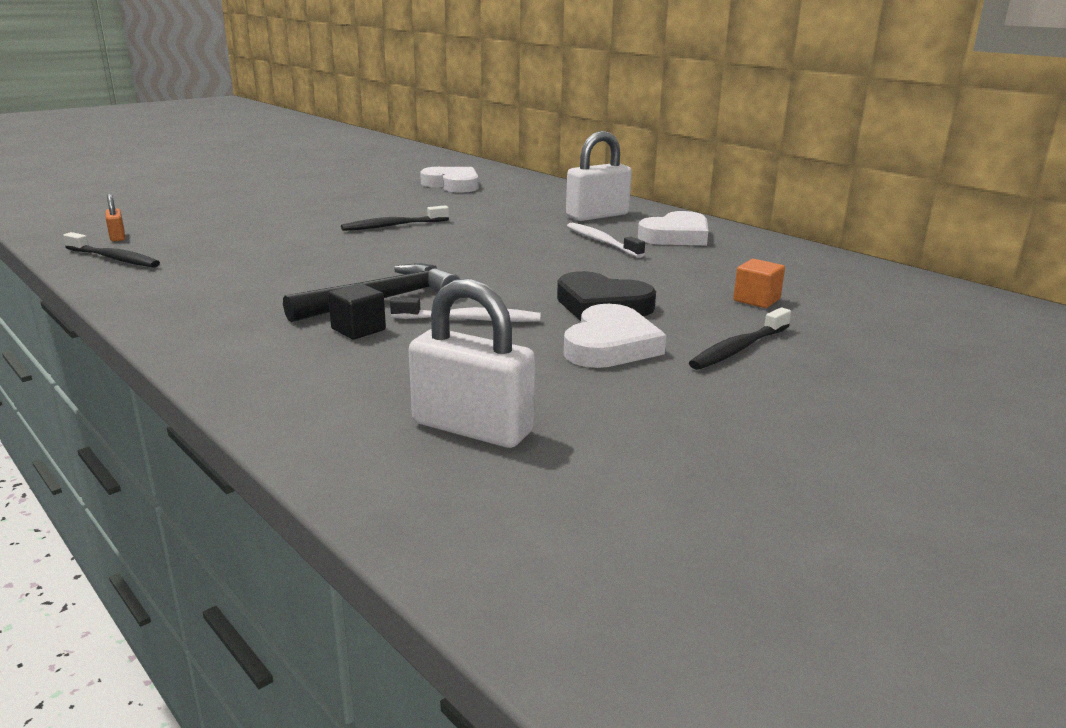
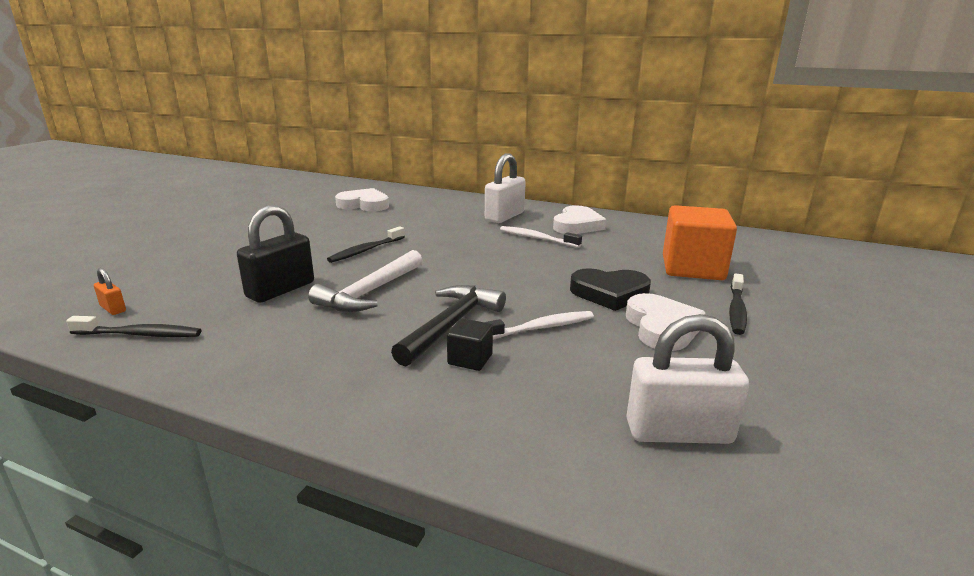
camera: 25 degrees left, 0 degrees up
(267, 246) = (281, 290): none -> black padlock
(346, 260) = (370, 292): none -> white hammer
(756, 300) = (692, 268): orange cube -> orange cube, size x2.17

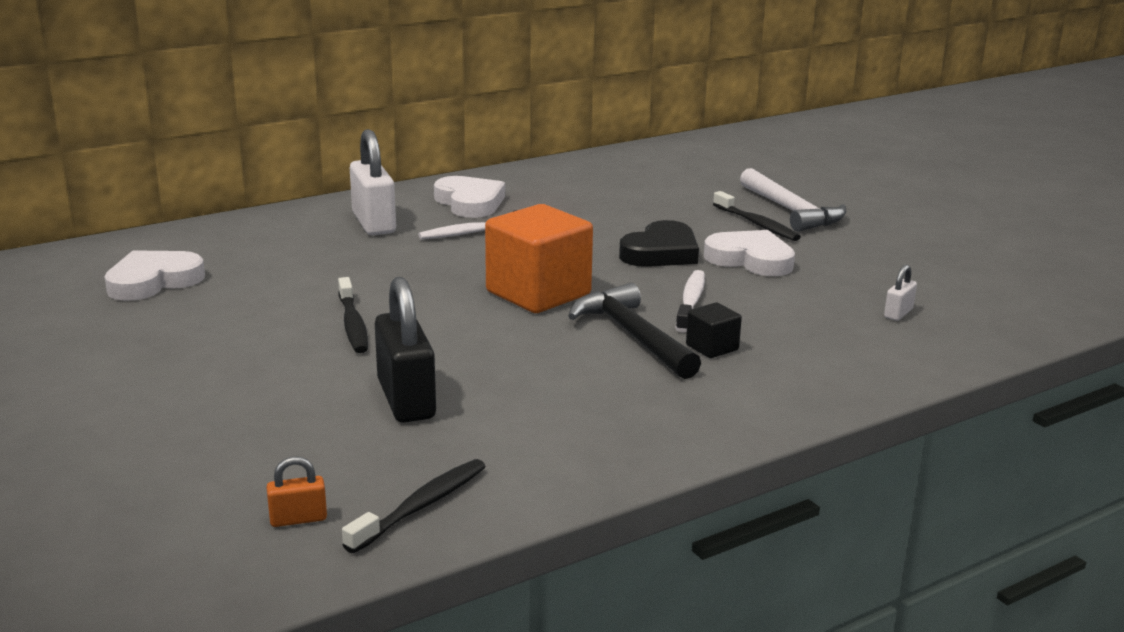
camera: 55 degrees left, 0 degrees up
(370, 292) = (492, 352): white hammer -> white hammer (791, 211)
(678, 432) = (898, 313): white padlock -> white padlock, size x0.47
(692, 268) = (657, 204): orange cube -> orange cube (538, 293)

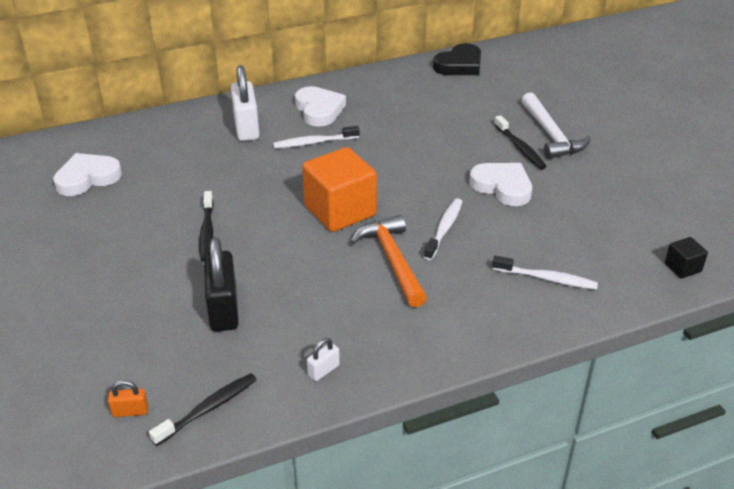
camera: 10 degrees right, 15 degrees up
(633, 336) = (392, 260): black hammer -> orange hammer
(661, 252) = (439, 174): black heart -> black heart (459, 65)
(712, 347) = (444, 277): black cube -> black cube (682, 267)
(852, 340) = (547, 279): none -> white toothbrush
(898, 313) = (590, 253): white padlock -> white padlock (323, 370)

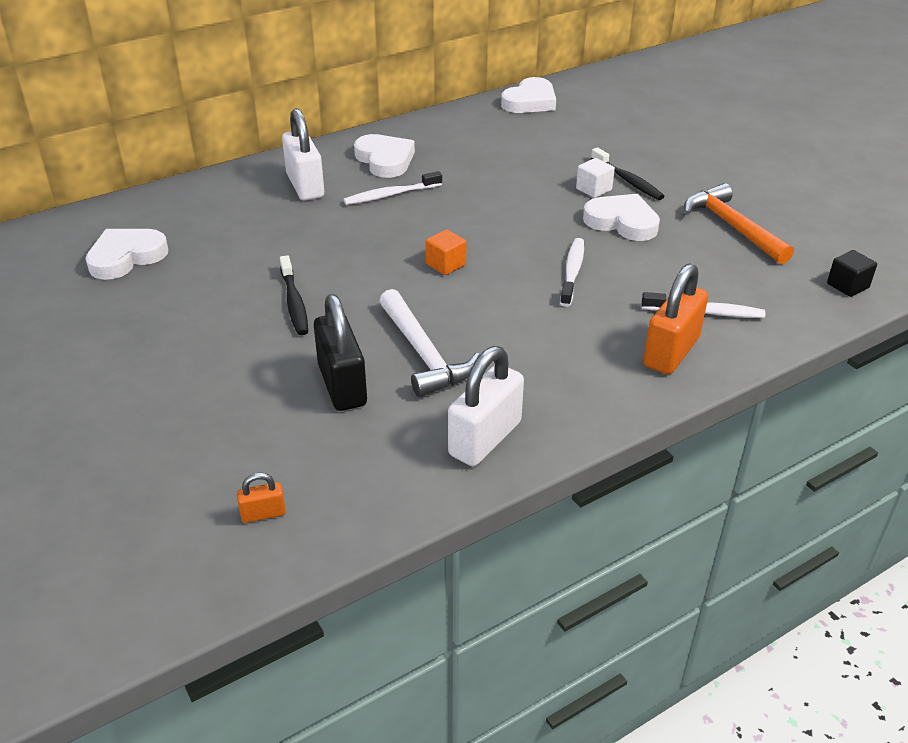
camera: 10 degrees left, 0 degrees up
(208, 409) = (360, 498): black toothbrush -> none
(323, 370) = (485, 439): white padlock -> white padlock, size x2.14
(340, 211) = (446, 264): orange cube -> orange cube, size x0.46
(392, 260) = (525, 311): orange hammer -> orange hammer (732, 227)
(459, 65) = (530, 101): black heart -> white heart
(487, 153) = (593, 189): none -> white cube
(504, 311) = (671, 352): none -> orange padlock
(551, 135) = (656, 164): white hammer -> white hammer (423, 354)

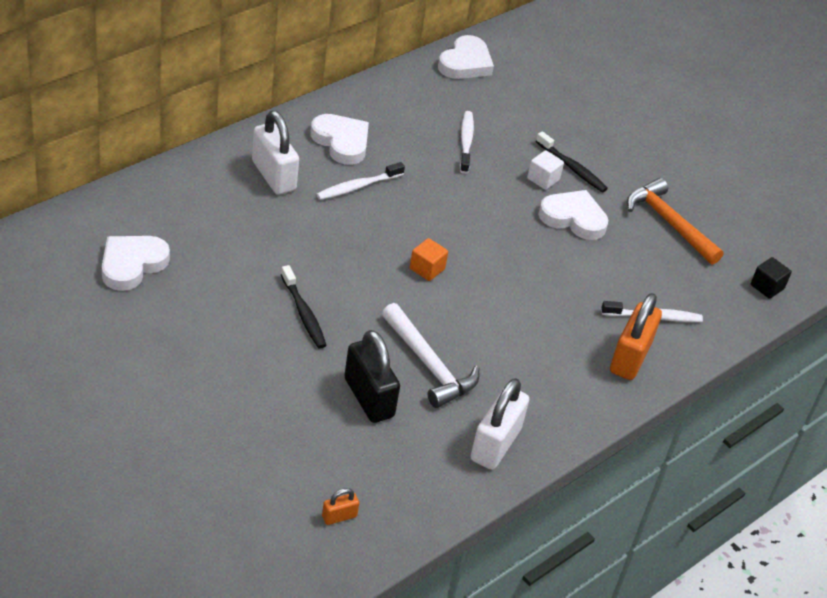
camera: 15 degrees left, 5 degrees up
(572, 272) = (538, 275): white toothbrush -> white toothbrush (466, 142)

